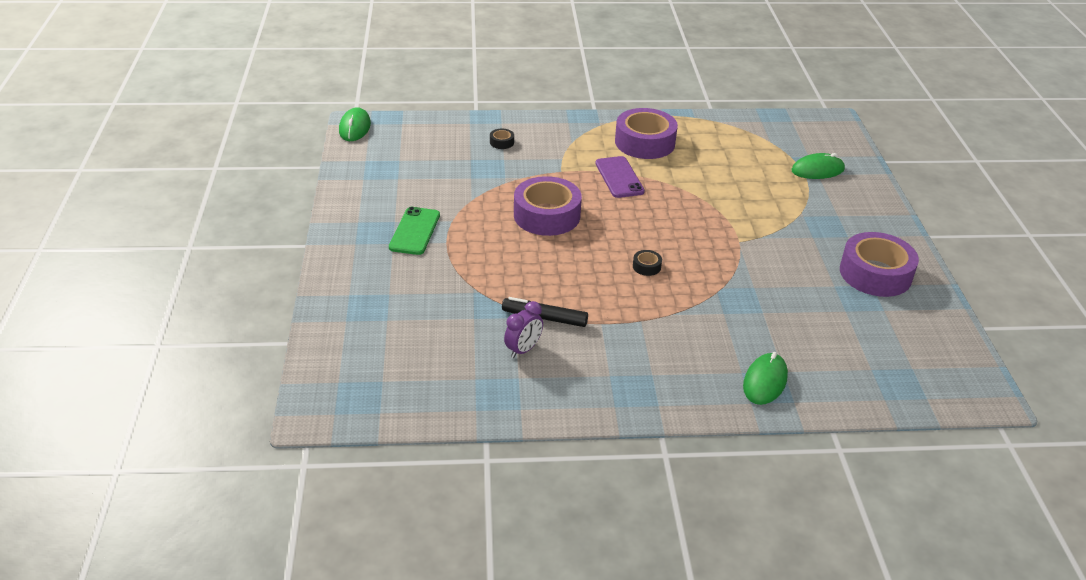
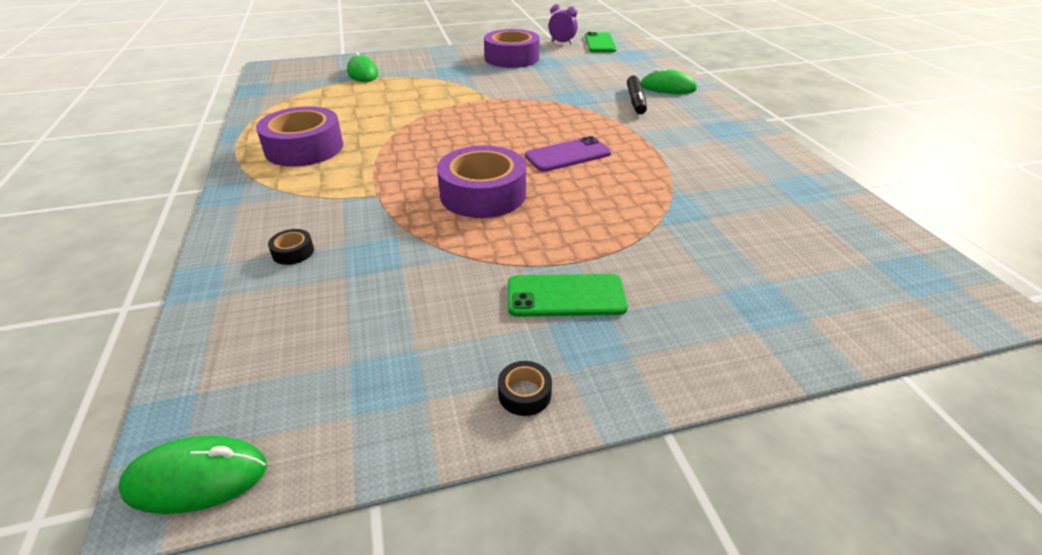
camera: 100 degrees left, 0 degrees up
(523, 350) = (730, 182): purple clock -> purple clock (562, 43)
(545, 318) = (672, 175): black marker -> black marker (635, 101)
(619, 177) = (387, 157): purple phone -> purple phone (568, 155)
(646, 266) = (552, 134): black tape -> black tape (524, 394)
(952, 365) = (600, 43): none -> green phone

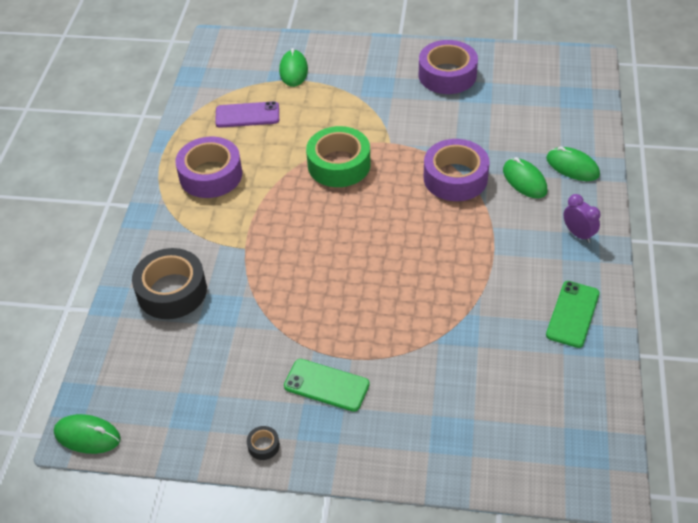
camera: 25 degrees right, 10 degrees up
(293, 252) = (172, 291): black tape -> black tape, size x2.49
(448, 119) = (339, 164): none -> green tape
(483, 194) = (321, 270): purple tape -> purple tape (455, 178)
(562, 43) = (517, 56): purple clock -> purple clock (578, 234)
(568, 155) = (413, 242): purple phone -> purple phone (247, 115)
(600, 43) = (558, 66): green phone -> green phone (572, 314)
(635, 101) = (524, 180): black marker -> green mouse

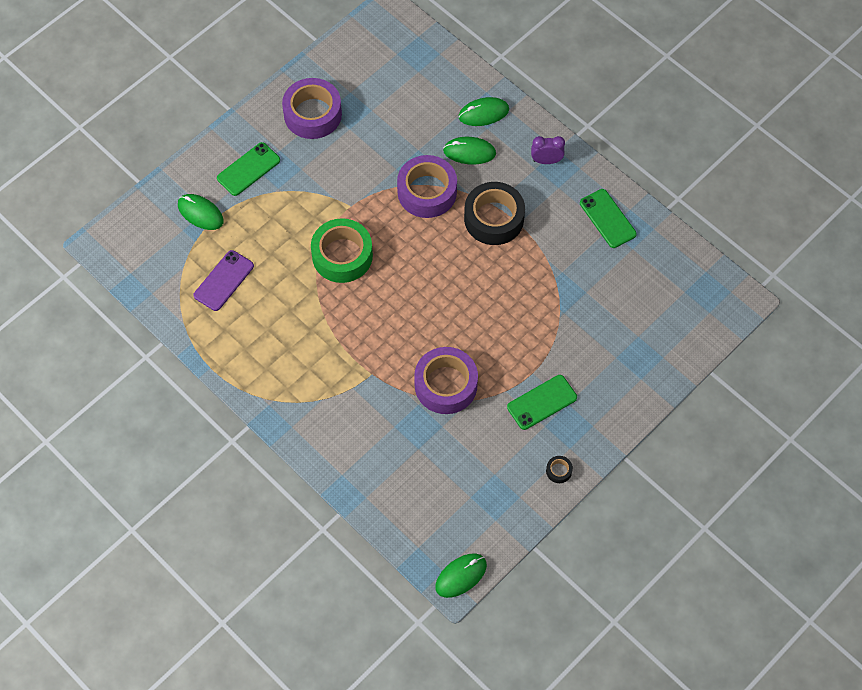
camera: 55 degrees left, 15 degrees up
(172, 291) = (372, 448): black tape -> black tape (494, 218)
(210, 175) = (270, 349): purple tape -> purple tape (446, 385)
(359, 71) = (248, 169): none -> green phone

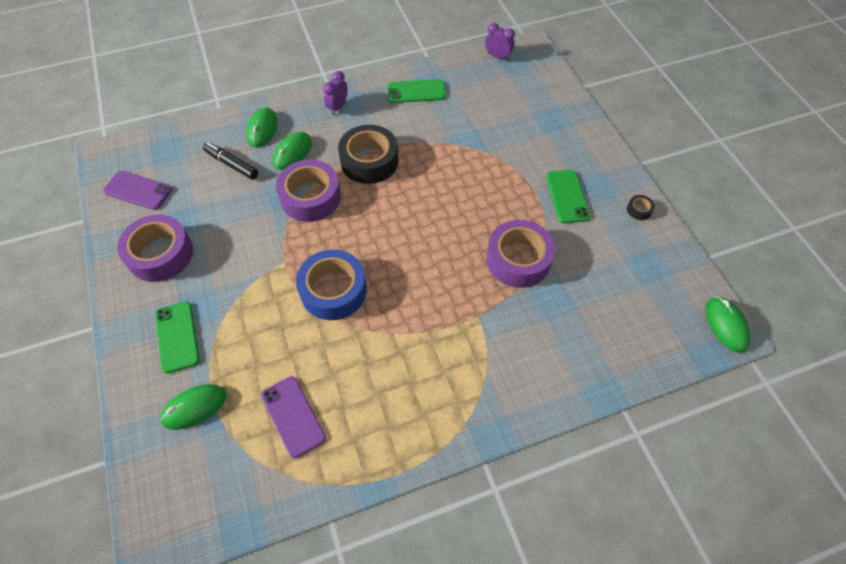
camera: 65 degrees left, 5 degrees down
(342, 256) = (333, 290): green tape -> blue tape
(364, 59) = (138, 190): none -> purple phone
(429, 112) = (232, 164): none -> black marker
(705, 273) = (498, 56): none -> purple clock

